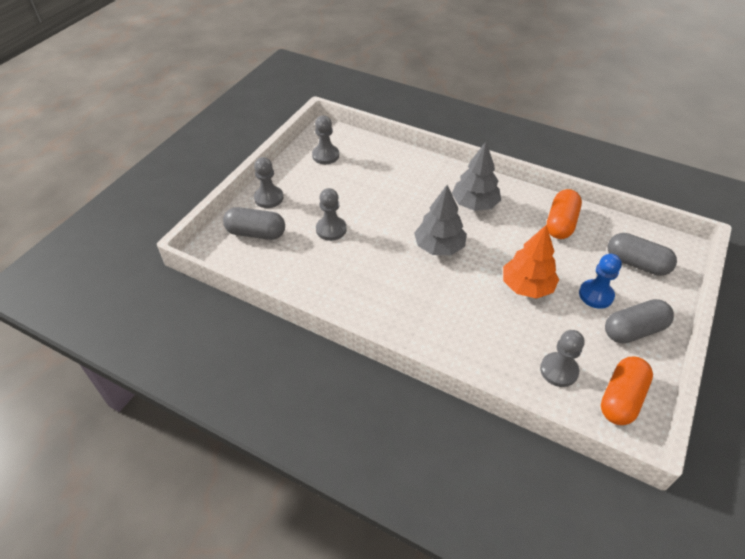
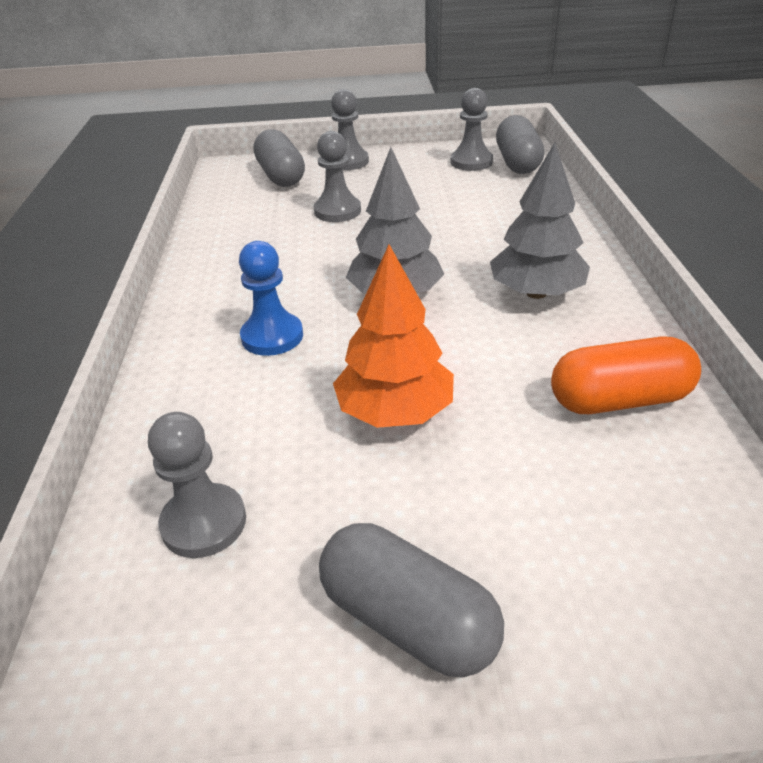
camera: 60 degrees right, 10 degrees down
(596, 295) = (463, 516): blue pawn -> blue pawn (272, 336)
(621, 398) = (175, 656): orange capsule -> none
(636, 264) = (641, 560): grey capsule -> grey capsule (517, 163)

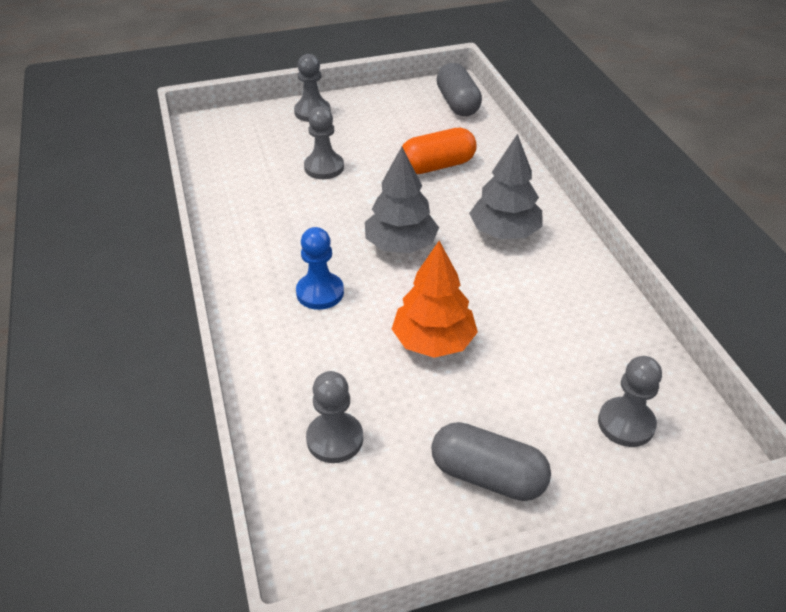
camera: 15 degrees left, 5 degrees up
(281, 176) = (258, 133): grey capsule -> none
(471, 162) = (419, 105): grey pawn -> grey pawn (626, 423)
(619, 400) = (579, 313): orange capsule -> orange capsule (437, 166)

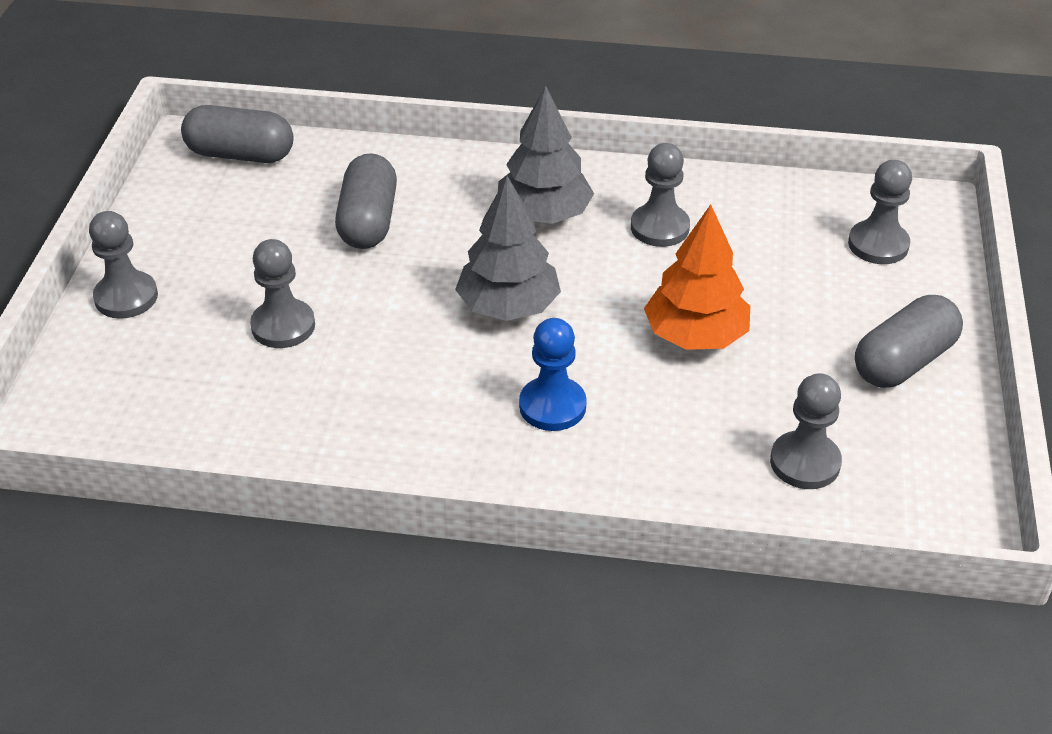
camera: 65 degrees left, 0 degrees up
(437, 166) = (368, 221): orange capsule -> grey capsule
(538, 290) = (659, 227): none -> grey pawn

